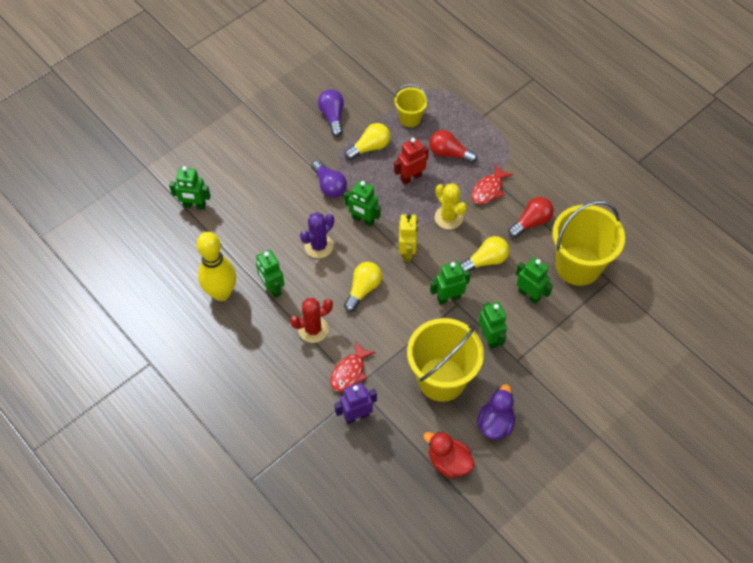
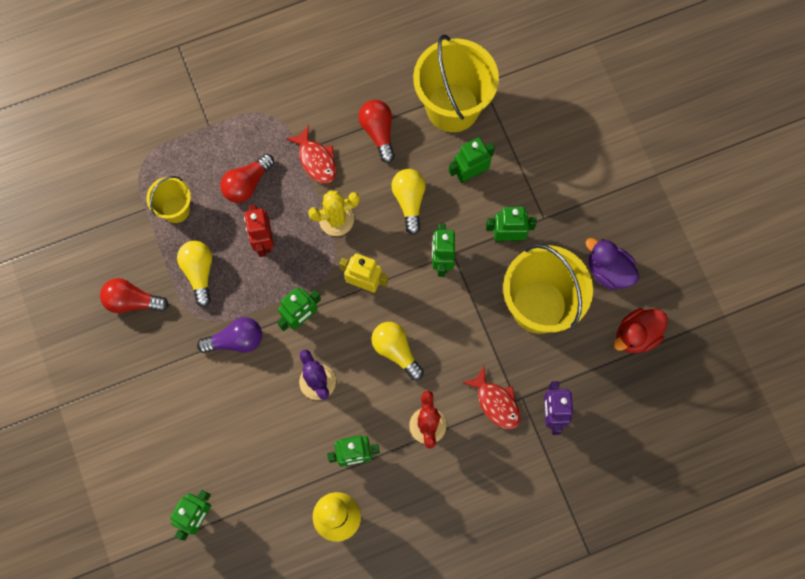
camera: 70 degrees left, 15 degrees up
(332, 117) = (132, 301): purple light bulb -> red light bulb

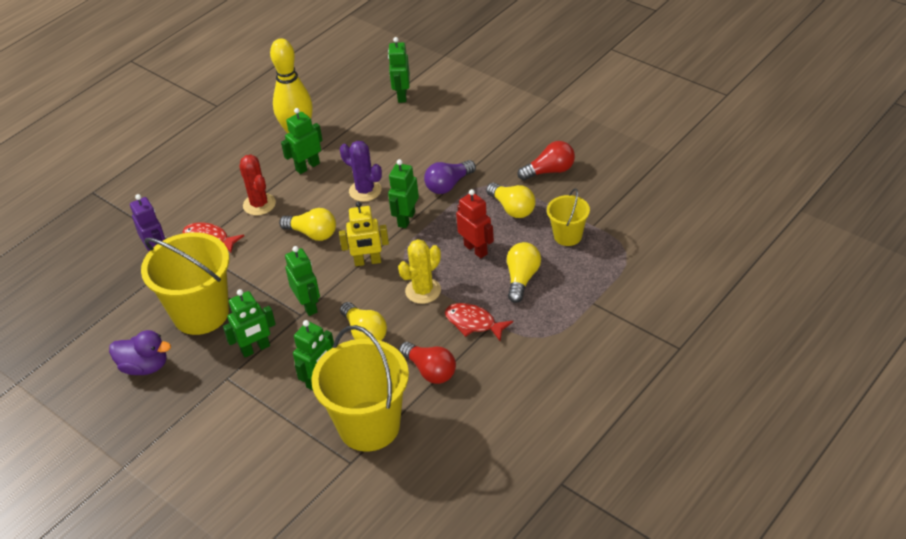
camera: 155 degrees right, 30 degrees down
(247, 184) = (522, 279): red light bulb -> yellow light bulb
(636, 335) = (100, 332): red duck -> none

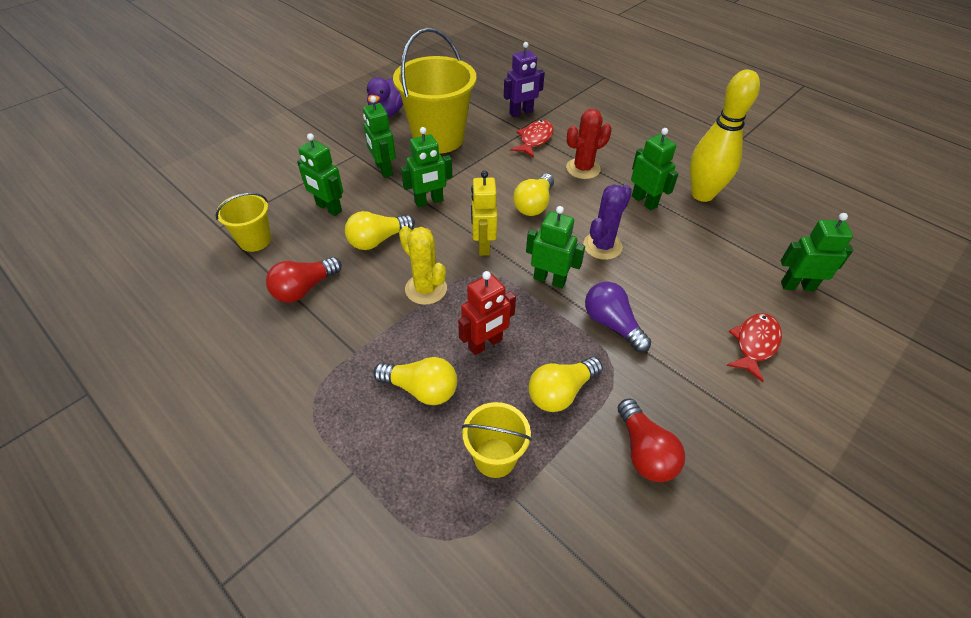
camera: 90 degrees right, 5 degrees up
(369, 426) = (255, 240): yellow bucket -> yellow bucket, size x0.52
(473, 323) = (360, 332): red fish -> red fish (754, 344)

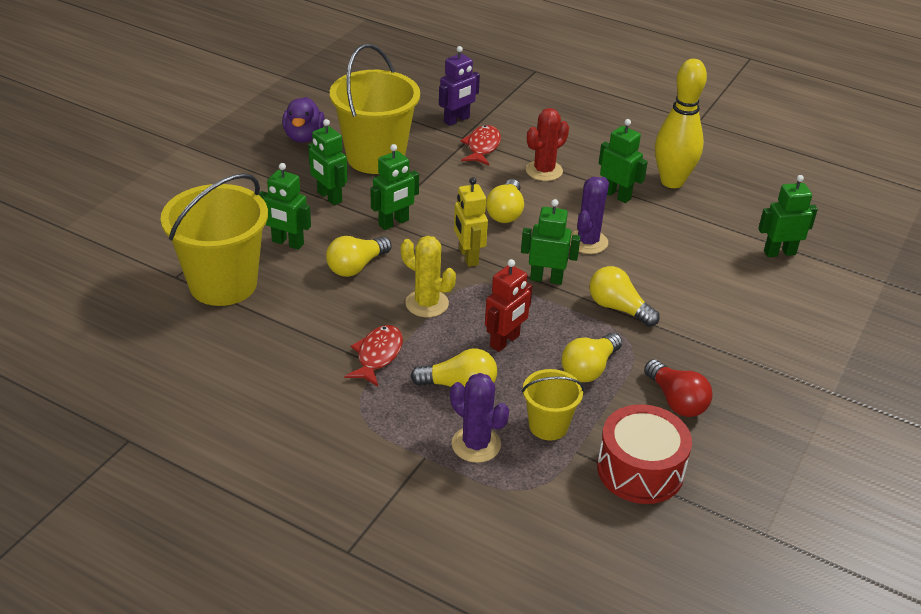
camera: 15 degrees left, 10 degrees down
(255, 240) = (223, 284): yellow bucket -> yellow bucket, size x1.93
(304, 289) = (301, 320): red light bulb -> none
(411, 467) = (476, 444): none -> purple cactus
(578, 540) = (640, 470): none -> red drum
(612, 324) = (618, 308): purple light bulb -> yellow light bulb
(754, 344) = (751, 305): red fish -> red fish (377, 355)

